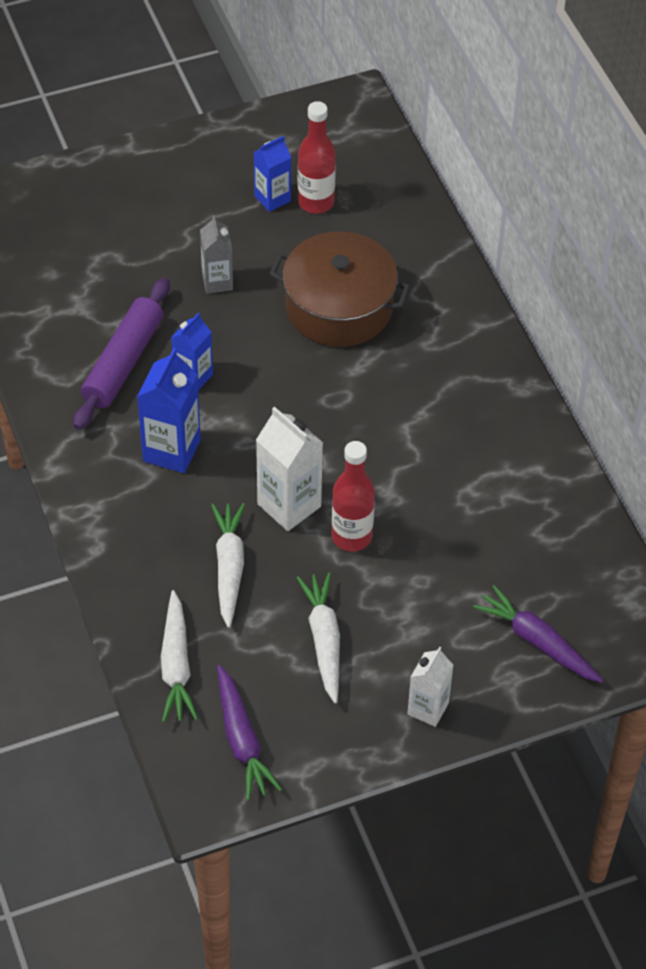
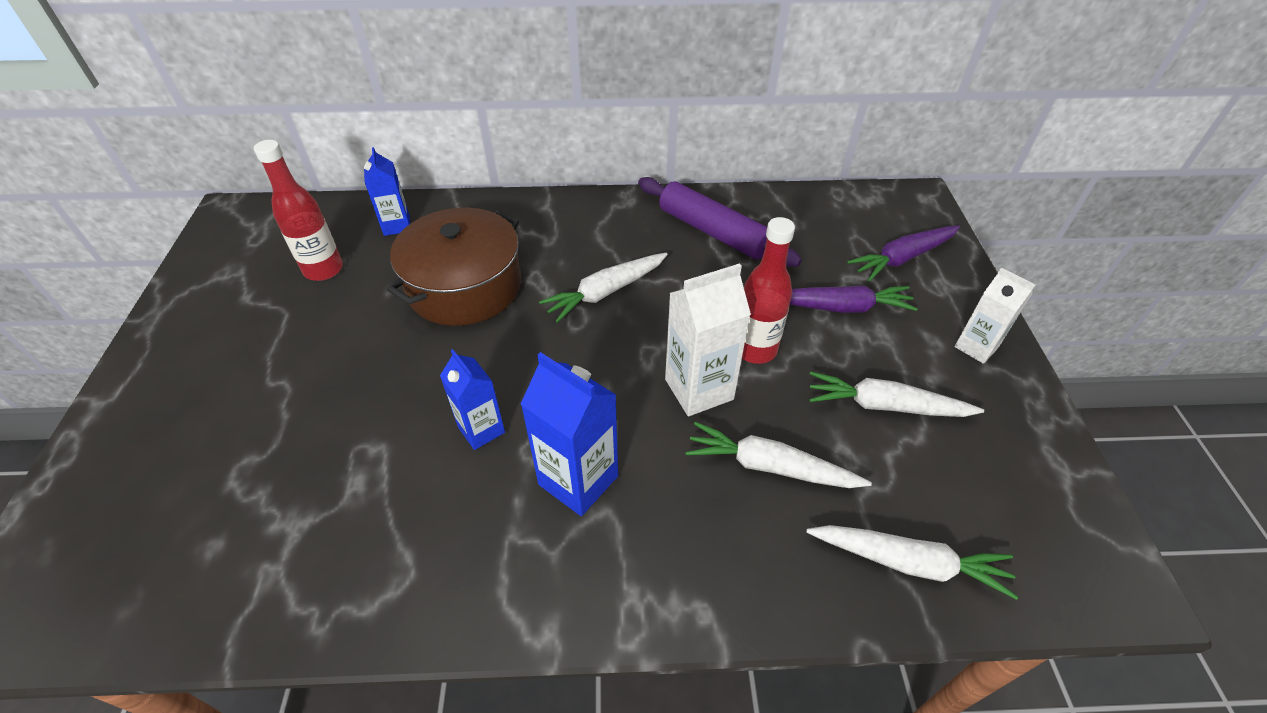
camera: 70 degrees left, 5 degrees down
(123, 362) = (416, 497): purple rolling pin -> purple rolling pin (713, 232)
(217, 282) = (362, 372): grey carton -> none
(242, 740) = (1023, 519): purple carrot -> purple carrot (840, 307)
(272, 198) = (290, 299): blue carton -> blue carton (396, 225)
(377, 410) = (605, 292): none -> white carrot

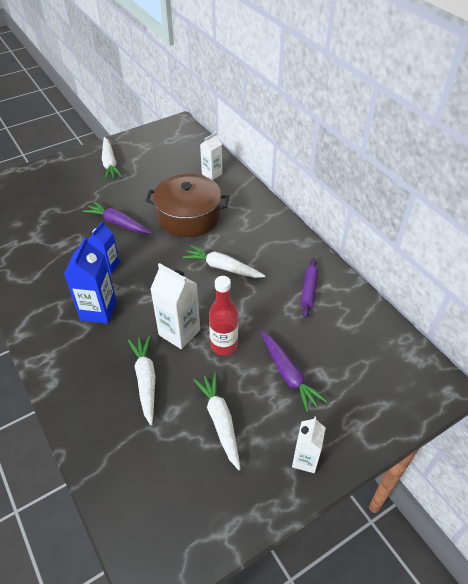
camera: 60 degrees right, 0 degrees up
(323, 270) = (166, 169): red bottle -> none
(396, 225) = (212, 174): blue carton -> white carton
(713, 232) = (309, 291): purple rolling pin -> purple rolling pin, size x0.59
(902, 258) = (364, 395): purple carrot -> purple carrot (118, 223)
(909, 563) = (116, 461): white carrot -> white carrot (109, 163)

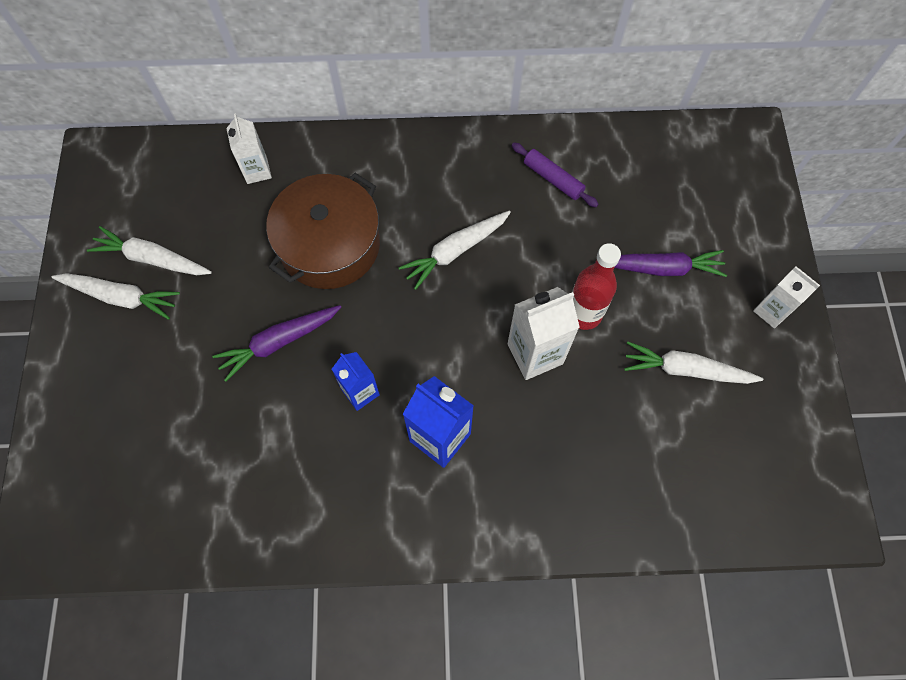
camera: 60 degrees left, 20 degrees up
(146, 380) = (588, 425): white carrot -> white carrot (152, 259)

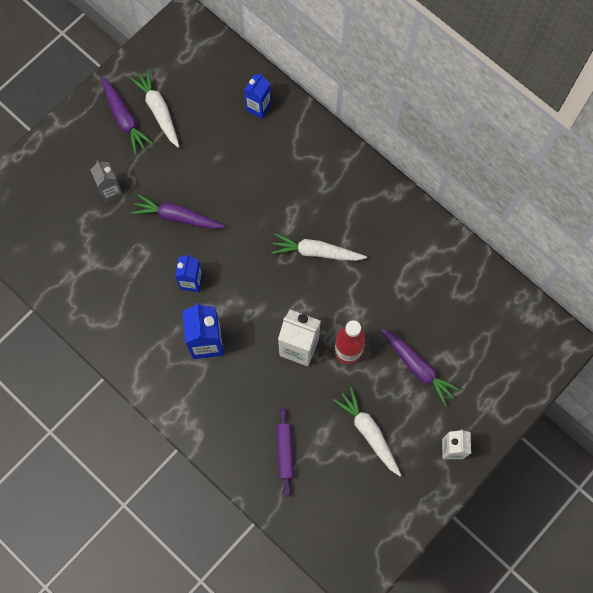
camera: 45 degrees right, 5 degrees up
(121, 297) = (124, 119): white carrot -> purple carrot
(178, 381) = (111, 191): none -> grey carton
(257, 171) = (258, 107): white carton -> blue carton
(329, 245) = (254, 186): brown pot -> none
(553, 179) = (415, 261): purple rolling pin -> purple rolling pin (285, 452)

